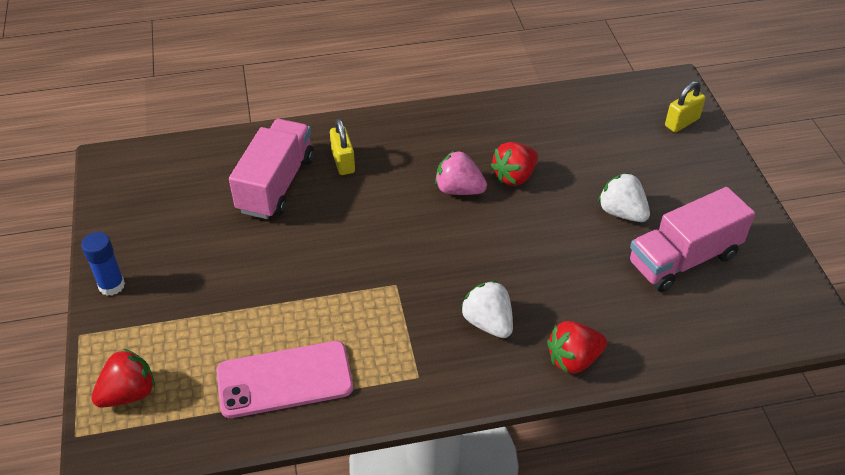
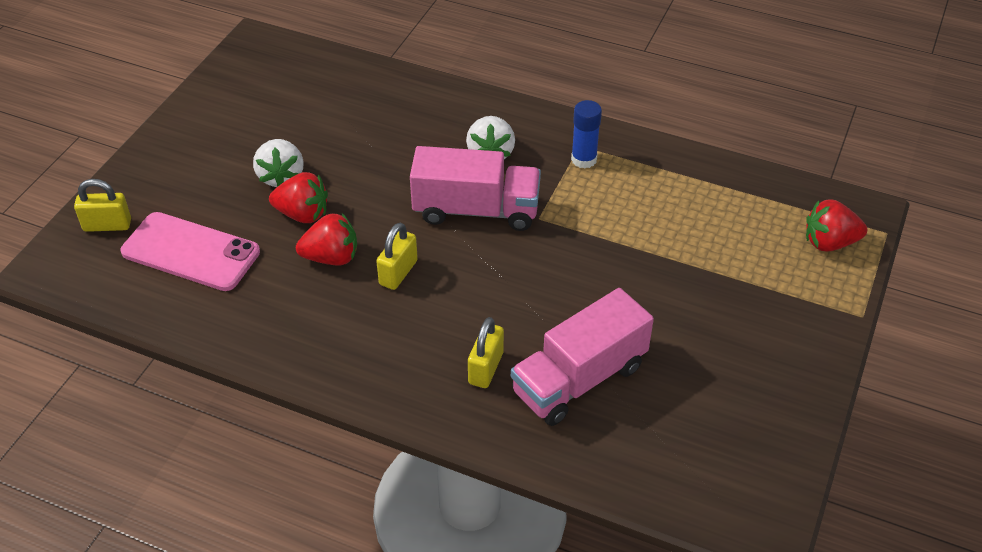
camera: 145 degrees left, 0 degrees up
(111, 285) = (814, 350): blue glue stick -> blue glue stick (584, 159)
(284, 380) = (689, 191): pink phone -> pink phone (191, 252)
(459, 190) = (398, 272): pink strawberry -> yellow padlock
(573, 359) = (453, 102): red strawberry -> red strawberry (302, 214)
(683, 259) = (284, 120): pink truck -> pink truck (476, 210)

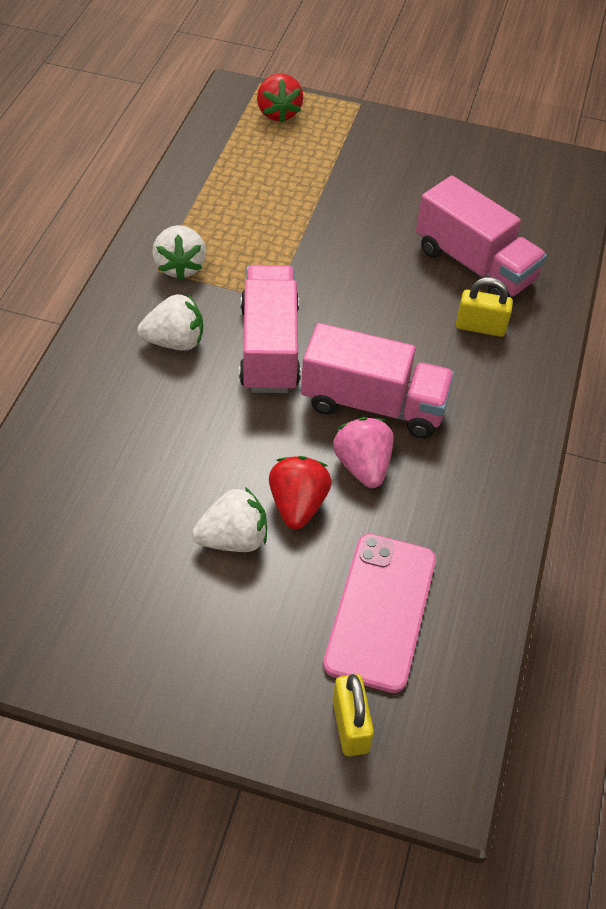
camera: 100 degrees left, 5 degrees up
(331, 257) = (363, 466): red strawberry -> pink strawberry
(398, 272) = (373, 404): yellow padlock -> pink truck
(584, 159) = (180, 266): blue glue stick -> white strawberry

